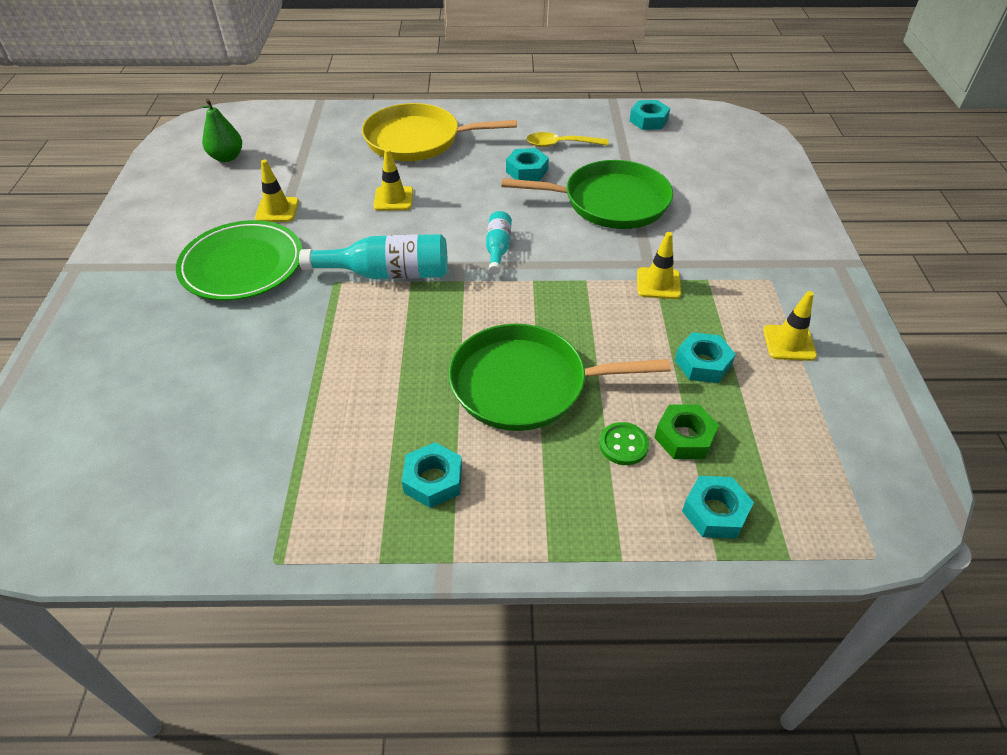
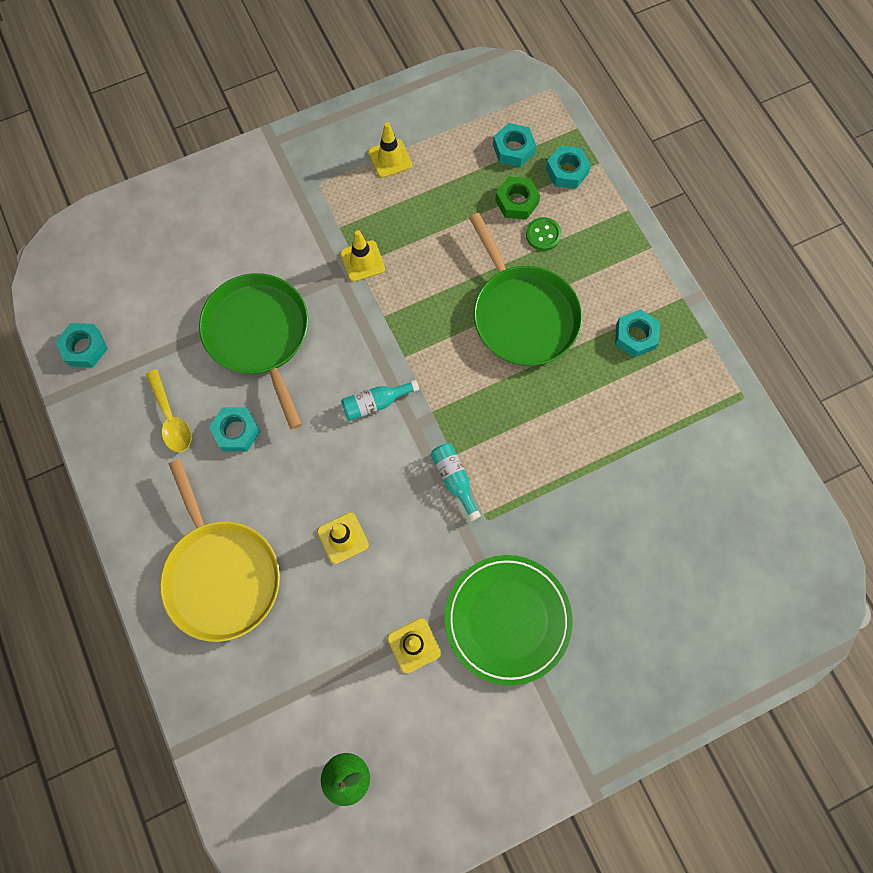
camera: 115 degrees left, 25 degrees up
(387, 273) = (454, 480): turquoise bottle -> turquoise bottle, size x0.57
(703, 363) = (440, 208): turquoise nut -> turquoise nut (513, 149)

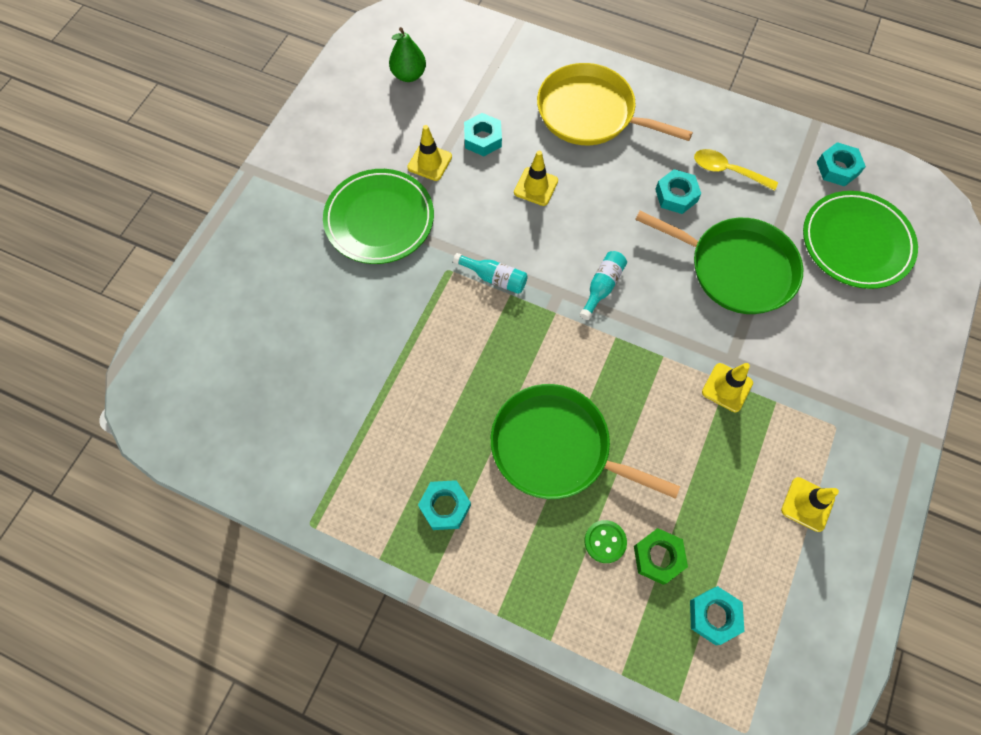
camera: 140 degrees right, 5 degrees down
(148, 282) = (856, 242): none -> green plate
(567, 171) = (643, 635): turquoise nut -> turquoise nut (482, 139)

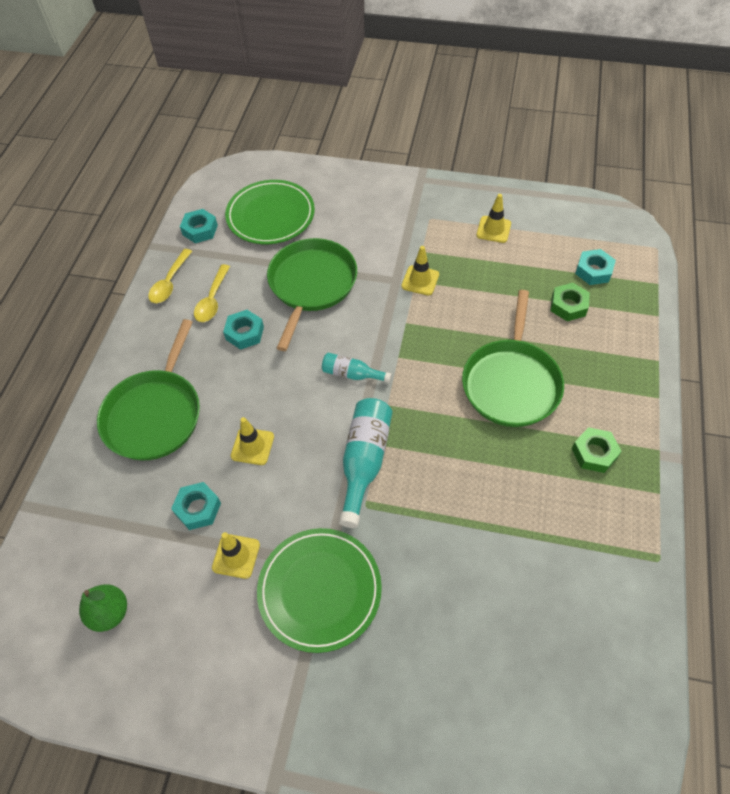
camera: 100 degrees left, 10 degrees down
(445, 506) = (594, 453): turquoise nut -> green nut
(494, 278) = (364, 461): turquoise bottle -> turquoise bottle, size x1.75
(590, 113) = (155, 414): yellow pan -> green pan
(605, 542) = (572, 339): green button -> none
(758, 135) = (170, 283): none -> yellow spoon

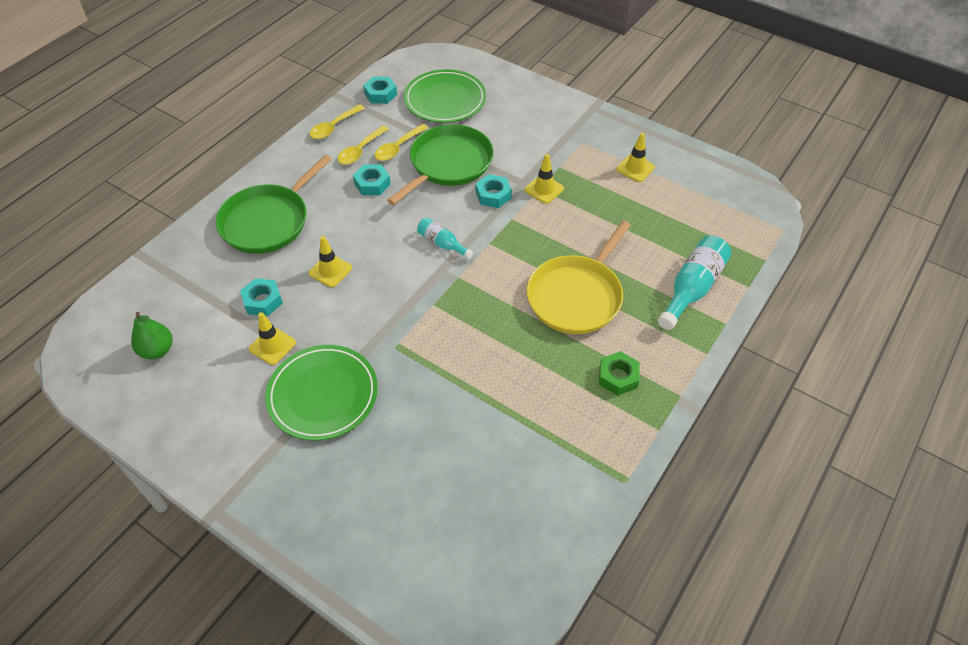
camera: 20 degrees right, 5 degrees down
(250, 284) = (398, 148): none -> yellow spoon
(364, 461) = (414, 313): turquoise bottle -> turquoise bottle (692, 288)
(511, 382) = (577, 296): green pan -> yellow pan
(568, 306) = (667, 251): green nut -> none
(593, 271) = (709, 230): turquoise nut -> turquoise nut (493, 195)

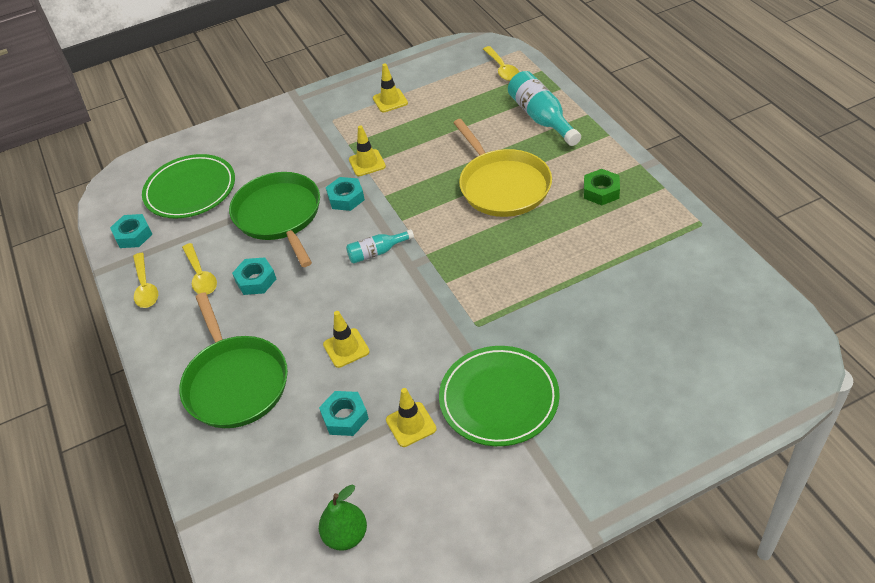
camera: 55 degrees left, 5 degrees down
(398, 148) = (223, 245): yellow spoon -> yellow spoon (502, 69)

